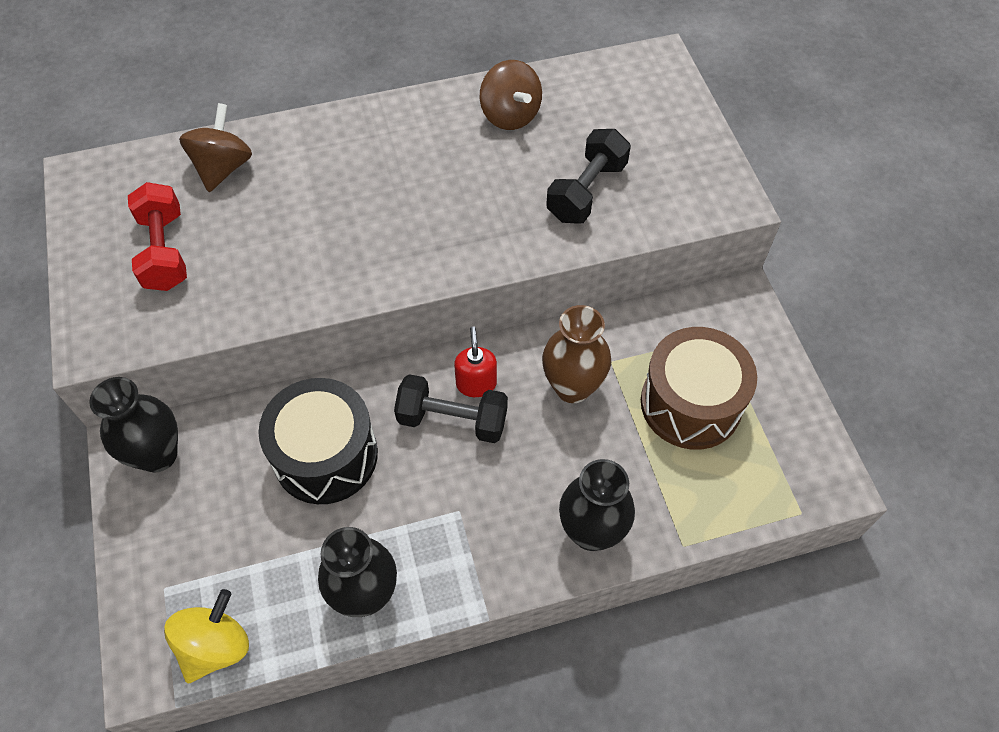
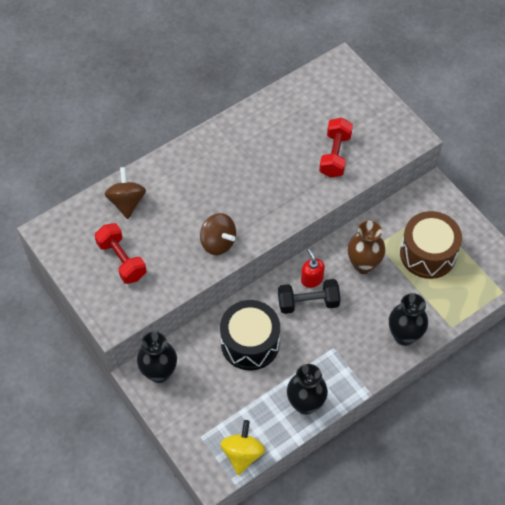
camera: 20 degrees left, 0 degrees up
(510, 115) = (273, 122): brown spinning top -> brown spinning top (218, 242)
(586, 191) = (335, 155): black dumbbell -> red dumbbell

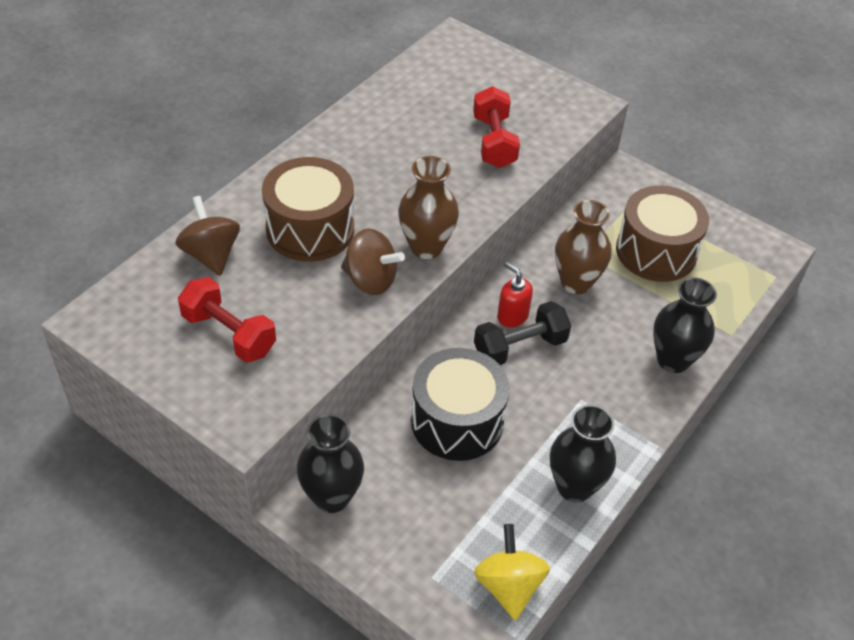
camera: 20 degrees left, 10 degrees down
(192, 197) = (310, 229): none -> brown drum
(261, 226) = (426, 247): none -> brown vase

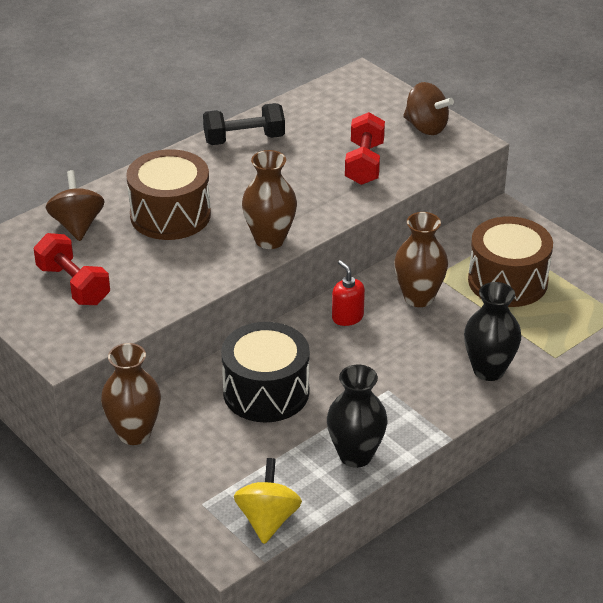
camera: 15 degrees right, 10 degrees down
(331, 497) = (134, 433): black vase -> brown vase
(371, 280) = (210, 259): brown spinning top -> brown spinning top (426, 127)
(520, 347) = (345, 342): black dumbbell -> black dumbbell (244, 139)

